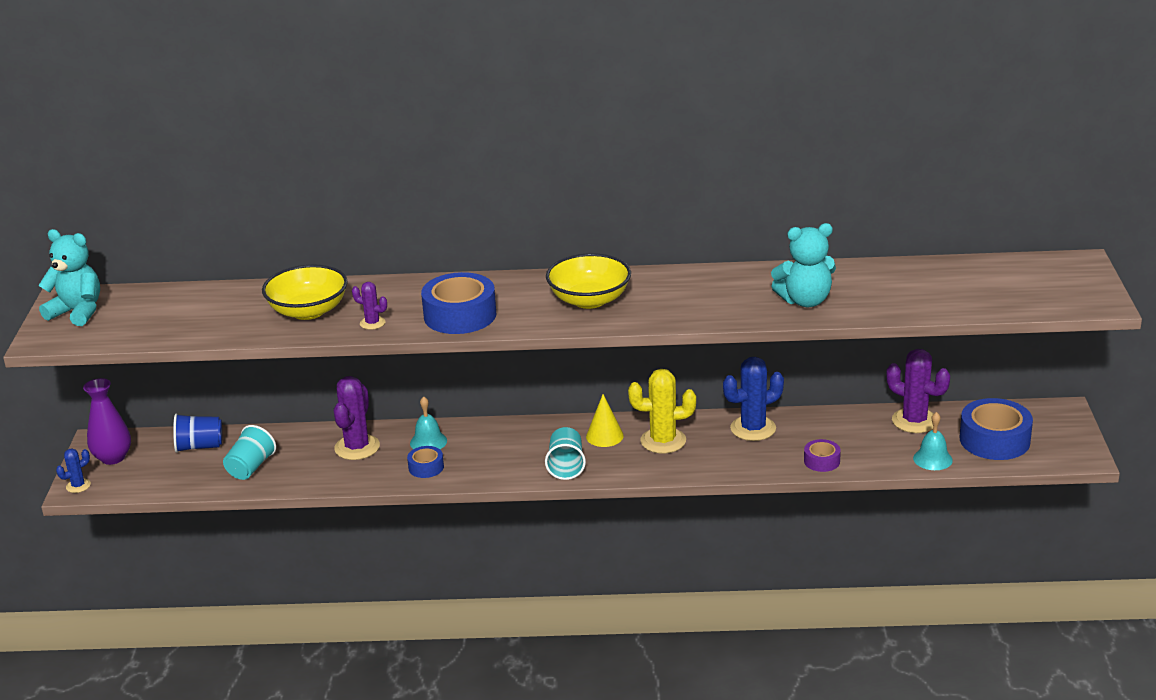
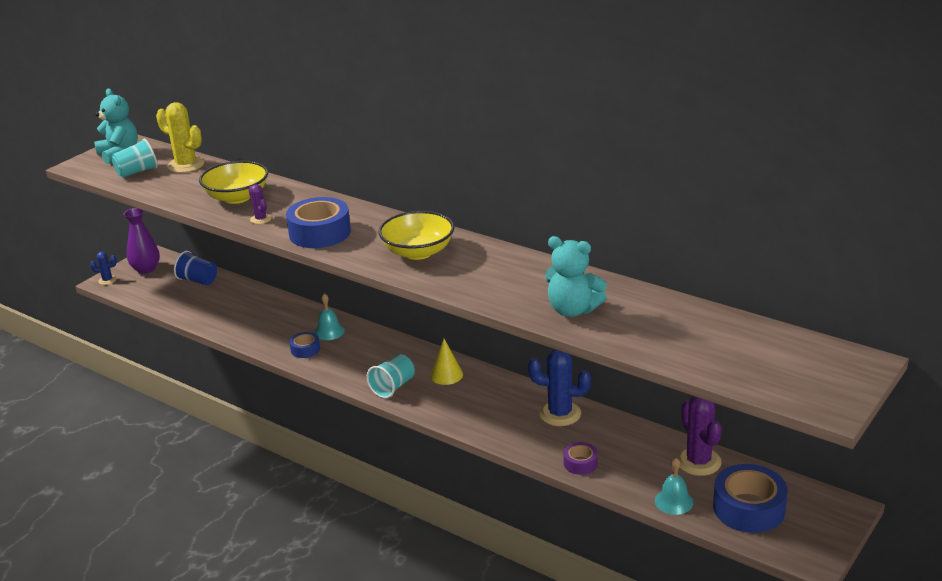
camera: 35 degrees right, 0 degrees up
(250, 468) = (207, 306): turquoise cup -> turquoise cup (137, 172)
(357, 447) = (282, 318): purple cactus -> none
(663, 441) = (482, 396): yellow cactus -> yellow cactus (186, 165)

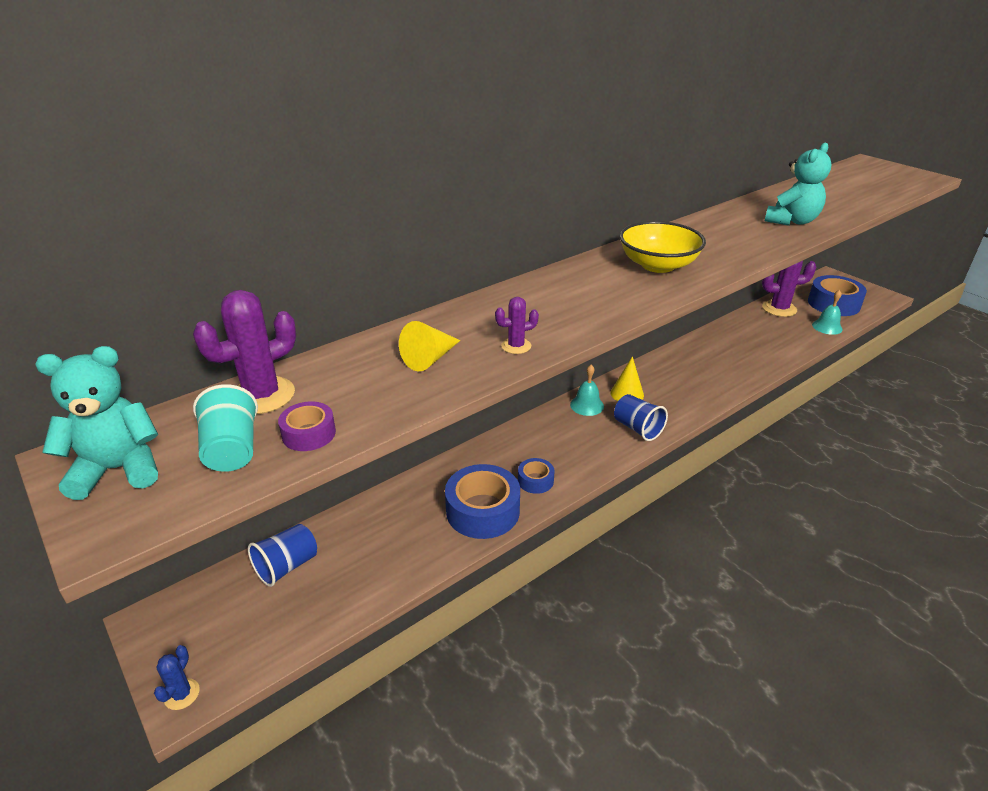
camera: 75 degrees left, 5 degrees up
(146, 269) = (192, 632): purple vase -> none
(186, 165) = (262, 396): yellow cactus -> purple cactus
(237, 197) = (430, 358): yellow bowl -> yellow cone
(320, 233) = (582, 311): blue tape -> blue tape (482, 511)
(329, 331) = (505, 457): turquoise bell -> turquoise bell (587, 405)
(393, 387) = (637, 428): turquoise cup -> blue cup
(560, 414) = (706, 349): blue cactus -> none
(580, 463) = (778, 353): purple tape -> purple tape (309, 434)

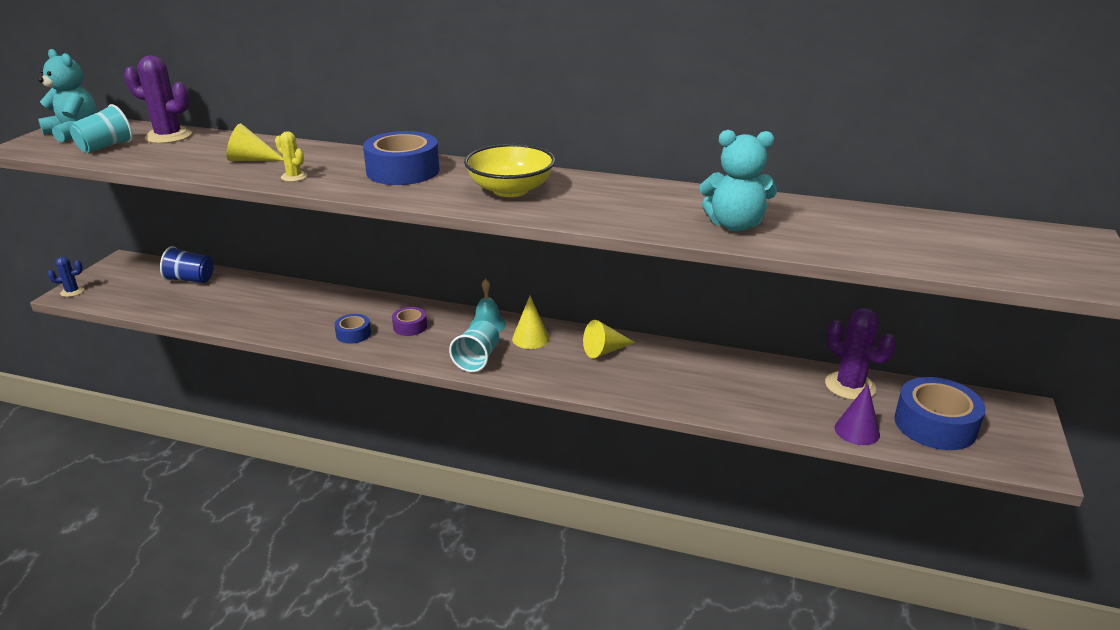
camera: 55 degrees right, 5 degrees down
(309, 434) = (133, 157): purple tape -> purple tape (410, 327)
(482, 511) = (297, 324): blue tape -> blue tape (403, 171)
(516, 346) = (294, 177): purple cactus -> yellow cactus
(637, 428) = (477, 359): blue cup -> turquoise cup
(671, 370) = (605, 350): none -> yellow cone
(827, 327) = (857, 431): turquoise bell -> purple cone

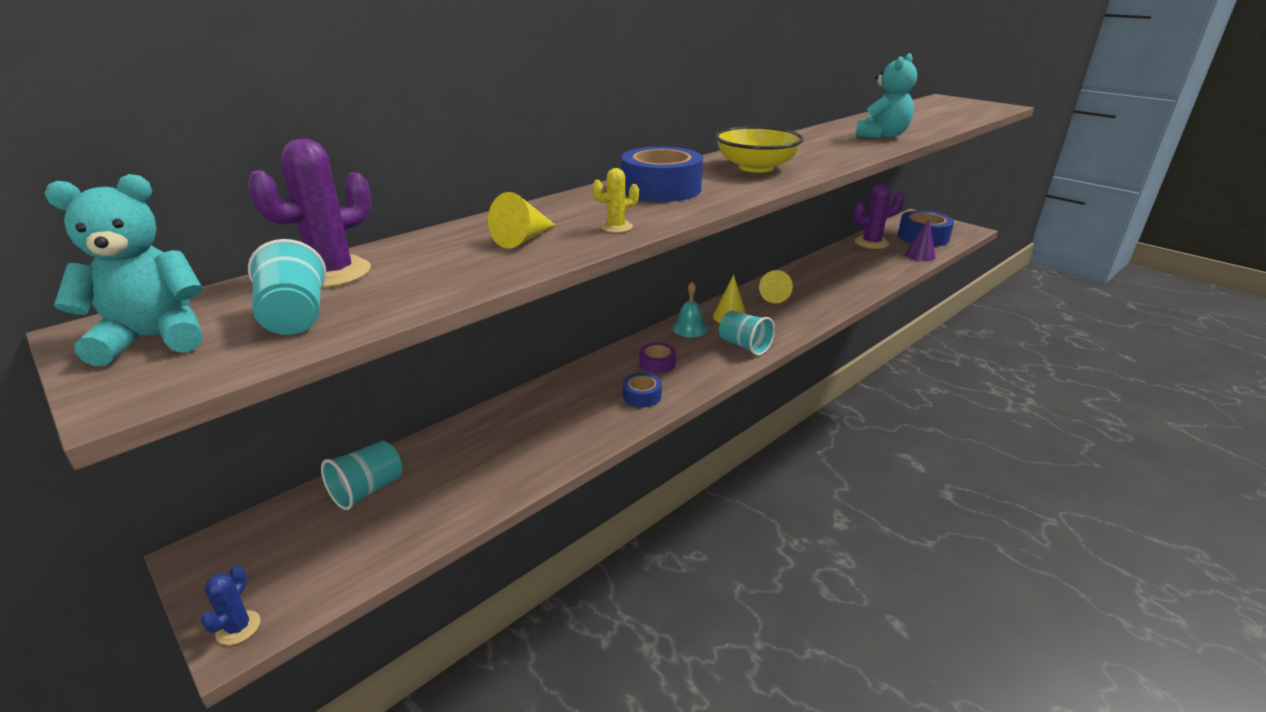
camera: 60 degrees left, 0 degrees up
(190, 280) = (367, 490): blue cup -> turquoise cup

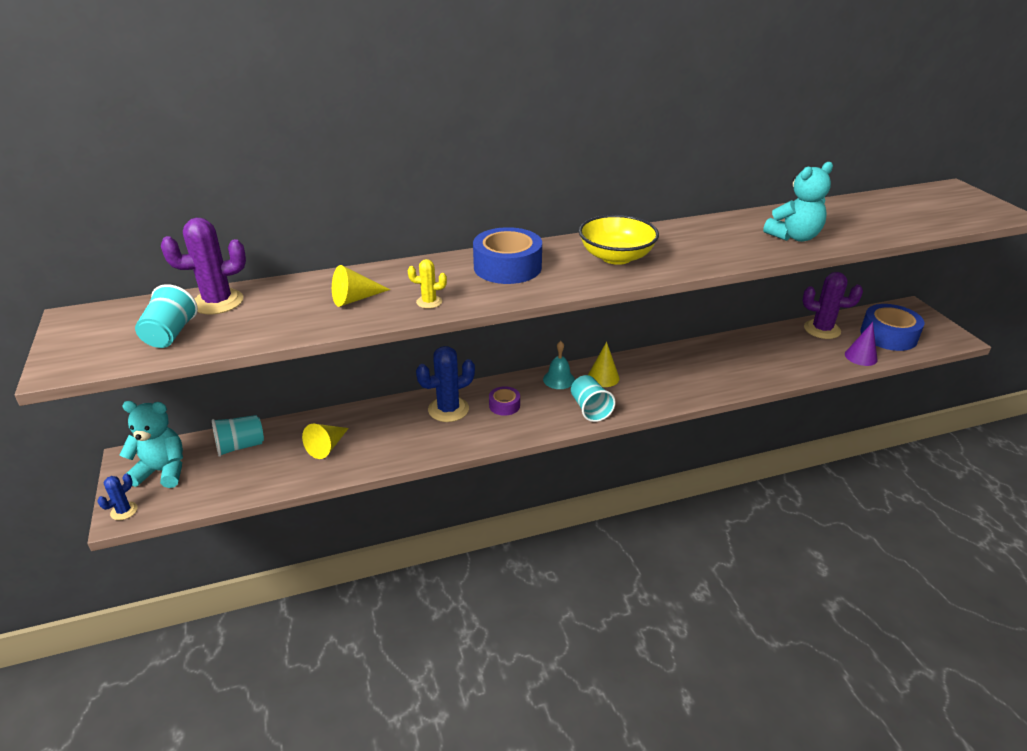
camera: 25 degrees right, 5 degrees up
(155, 339) = (95, 331): turquoise teddy bear -> turquoise teddy bear (162, 471)
(601, 382) = (448, 409): none -> blue cactus
(642, 396) = (469, 430): blue tape -> none
(773, 295) = (662, 365): yellow cone -> yellow cone (327, 447)

